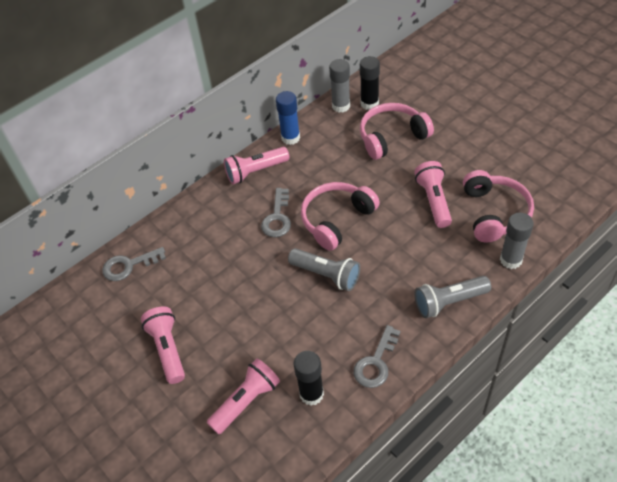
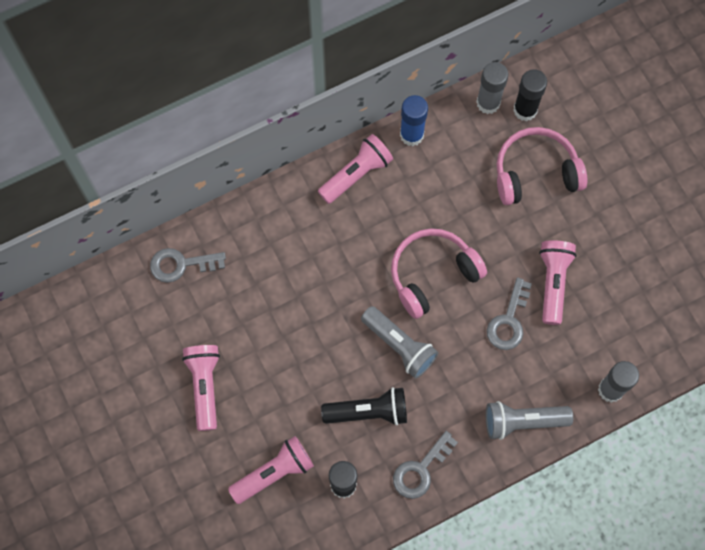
camera: 10 degrees right, 20 degrees up
(255, 171) = (356, 174): pink flashlight -> pink flashlight turned 150 degrees clockwise
(277, 218) = (365, 251): grey key -> grey key (508, 321)
(316, 330) = (368, 412): none -> black flashlight
(494, 213) = (616, 322): pink headphones -> none

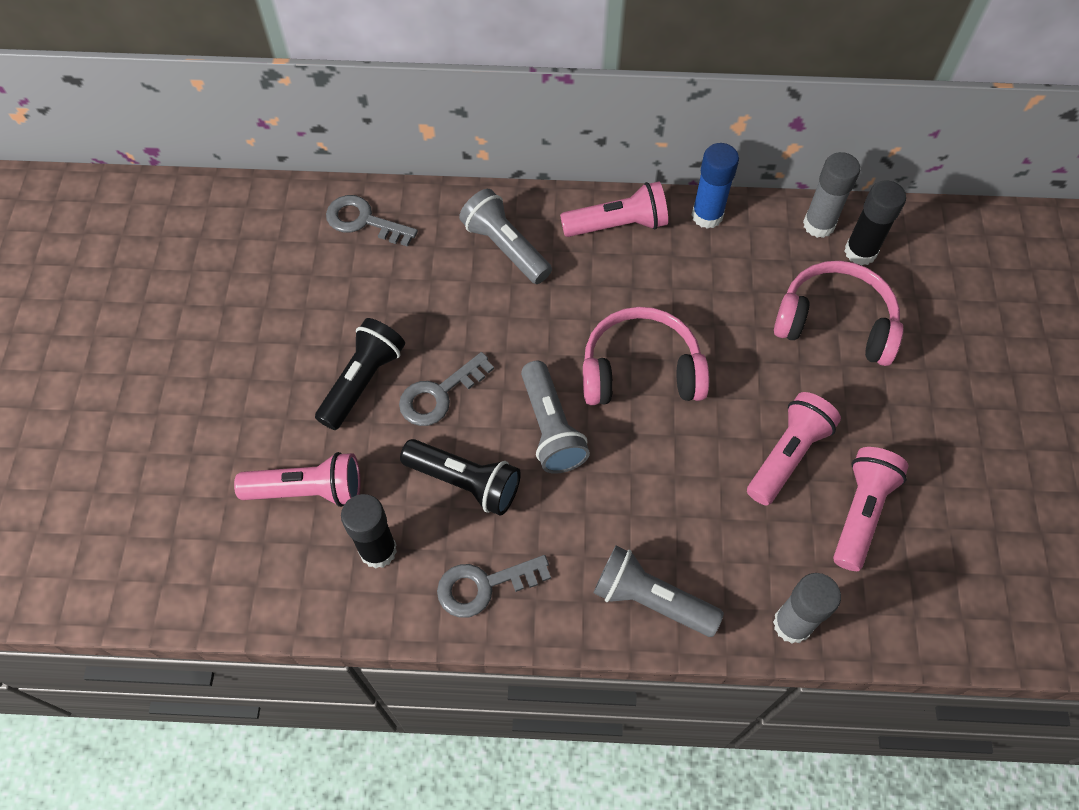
camera: 30 degrees right, 10 degrees down
(205, 386) = (299, 355): pink flashlight -> pink flashlight (860, 512)
(259, 381) = (362, 381): none -> black flashlight
(291, 232) = (505, 247): none -> grey flashlight
(508, 321) = (704, 470): grey key -> grey key (439, 395)

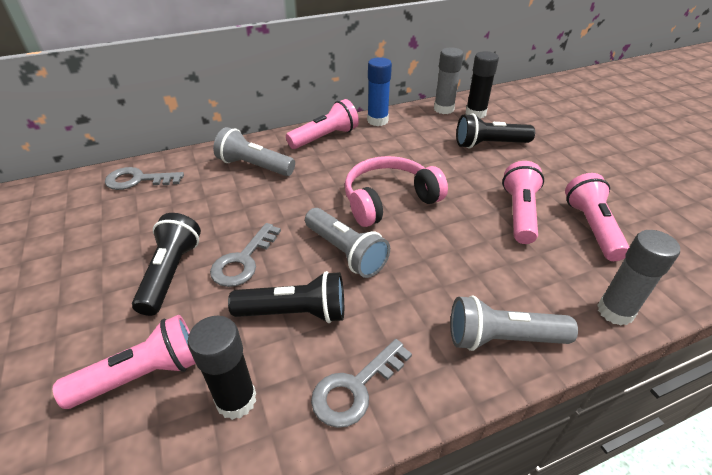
camera: 25 degrees left, 20 degrees down
(835, 323) = (489, 144): pink headphones -> black flashlight

